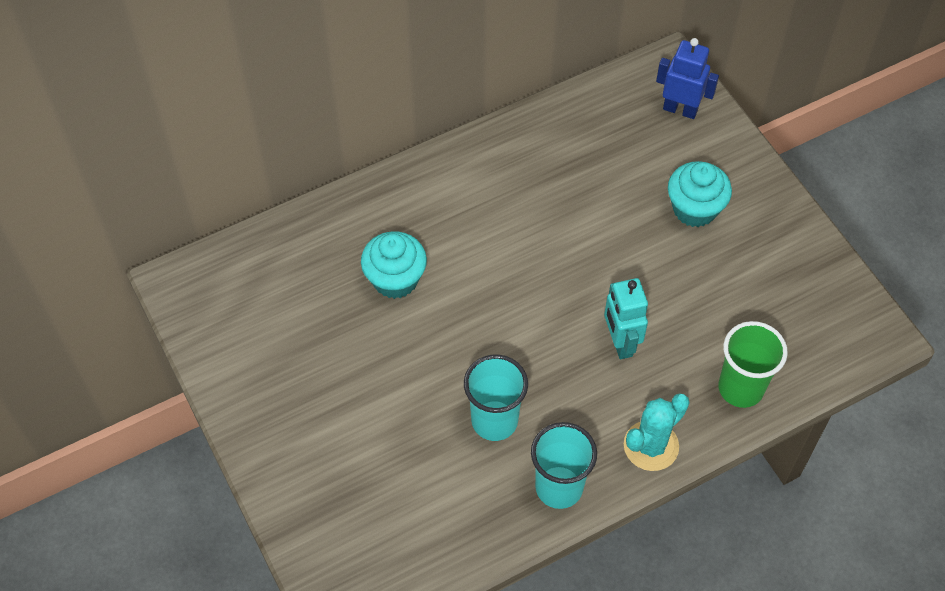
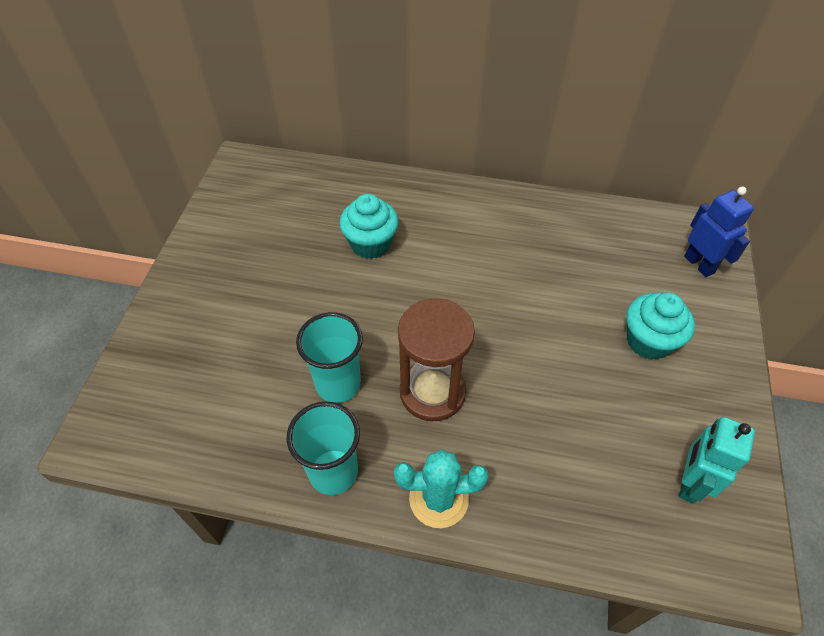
camera: 40 degrees right, 5 degrees down
(573, 371) = (432, 392): none -> brown hourglass
(620, 343) = (491, 398): turquoise robot -> turquoise robot (689, 482)
(740, 388) = (564, 512): green cup -> none

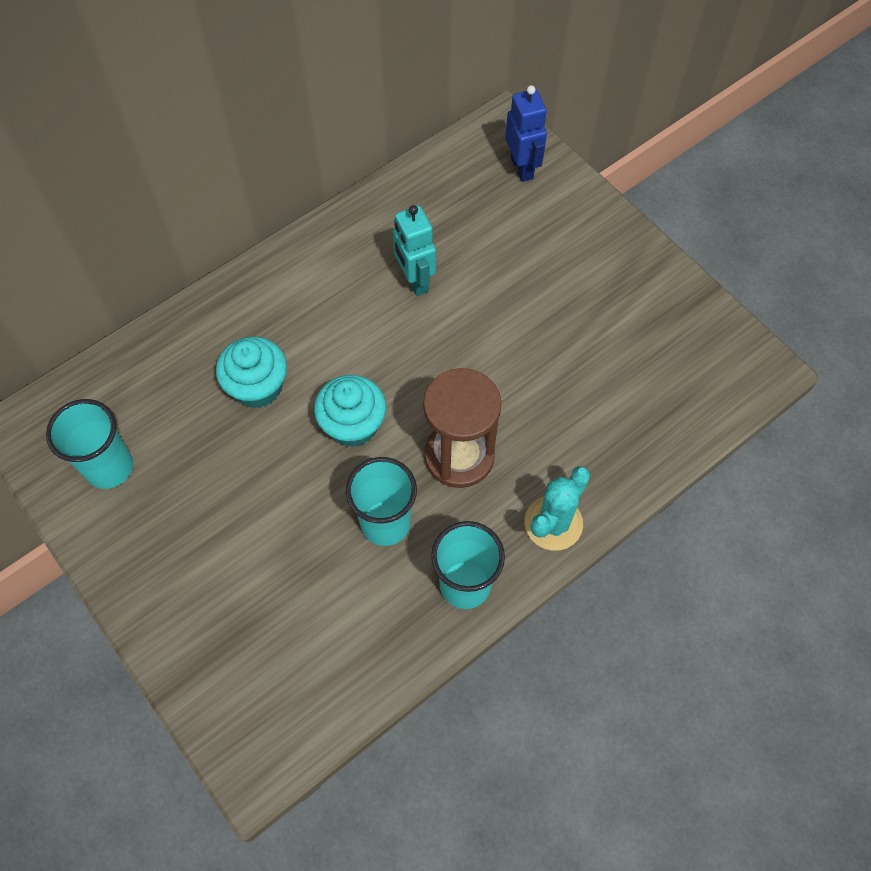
camera: 50 degrees left, 10 degrees up
(248, 215) = (109, 467): none -> turquoise cup
(648, 341) = (554, 267): turquoise cupcake -> turquoise cupcake (353, 425)
(689, 482) = (681, 347): turquoise robot -> turquoise robot (415, 280)
(699, 264) = (522, 168): blue robot -> blue robot turned 60 degrees clockwise

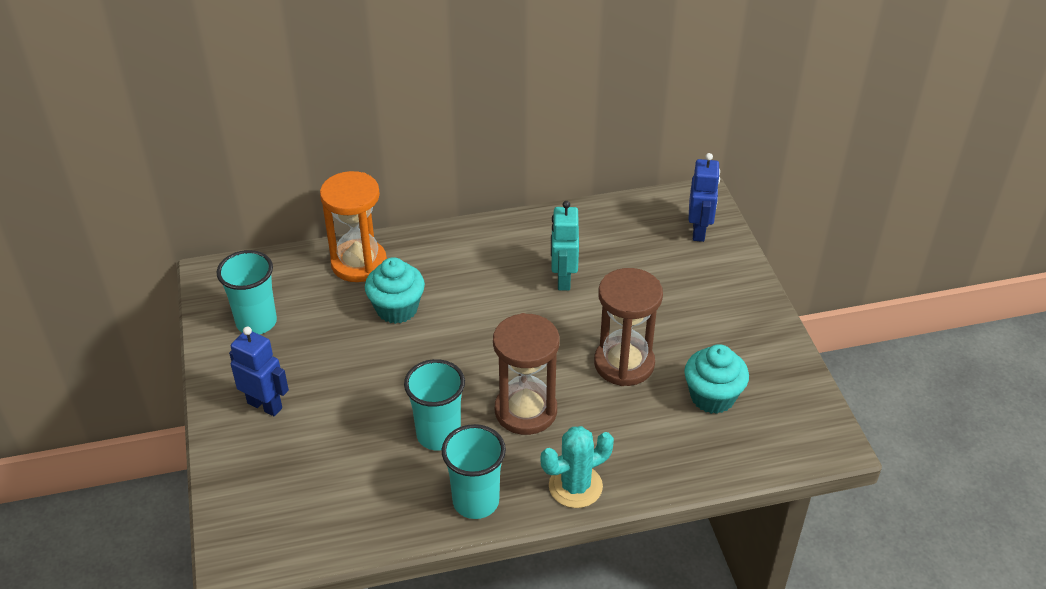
camera: 25 degrees right, 20 degrees down
(179, 568) = (265, 405): none -> blue robot
(183, 345) = (359, 263): none -> orange hourglass
(353, 425) = (454, 359): turquoise cupcake -> turquoise cupcake (712, 397)
(528, 359) = (624, 363): none -> brown hourglass

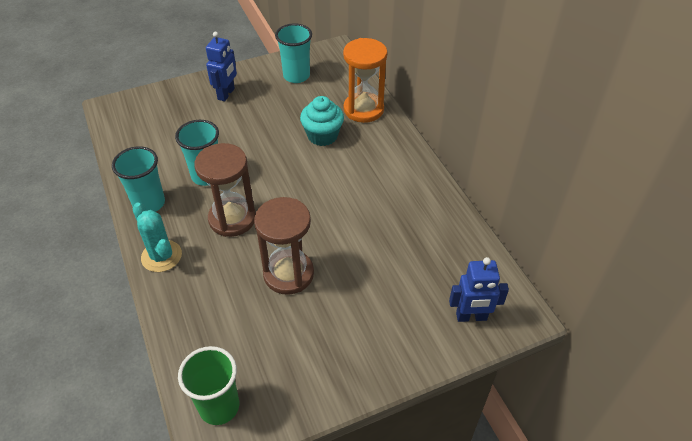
camera: 80 degrees right, 5 degrees up
(563, 279) = (377, 224): turquoise robot -> none
(712, 397) = (258, 340): turquoise cupcake -> none
(792, 435) = (219, 406): none -> green cup

